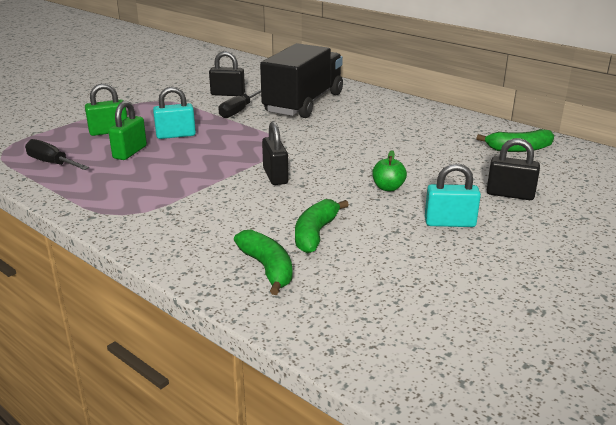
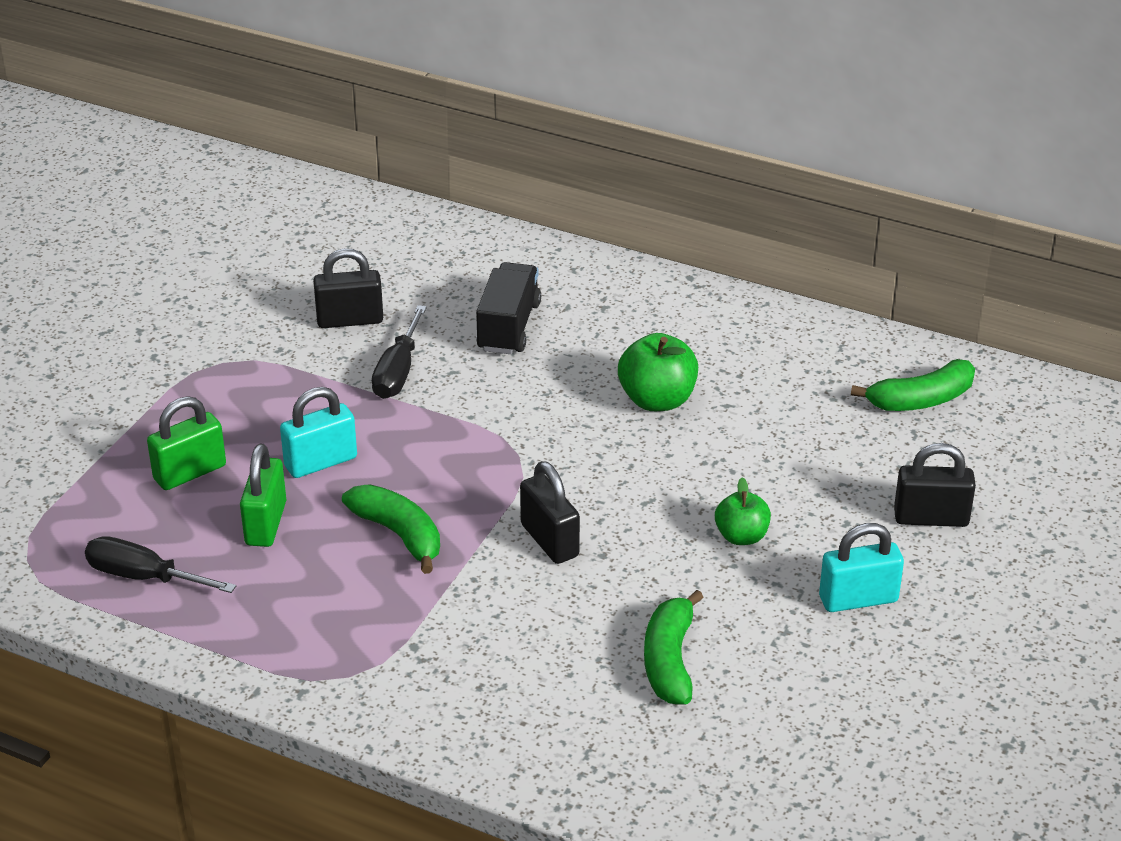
camera: 15 degrees left, 10 degrees up
(267, 268) = (630, 743): green banana -> green banana (399, 534)
(304, 103) = (508, 327): black truck -> black truck, size x0.54
(366, 133) = (657, 400): none -> green apple

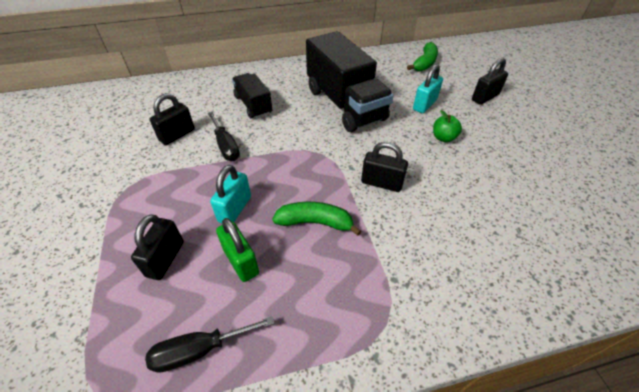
camera: 40 degrees left, 10 degrees up
(190, 472) = (165, 259): green padlock -> black padlock
(657, 400) = (345, 104): green apple -> black truck
(669, 660) = (496, 206): green banana -> none
(858, 599) = (511, 138): turquoise padlock -> turquoise padlock (424, 104)

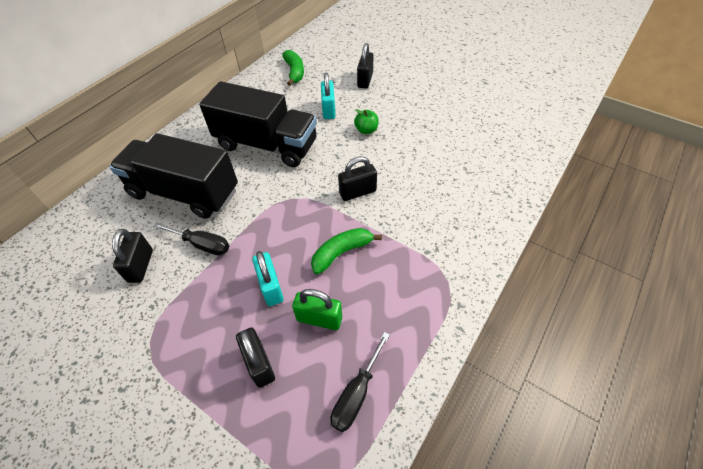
camera: 40 degrees left, 5 degrees up
(253, 105) = (184, 193): black truck -> black truck, size x1.85

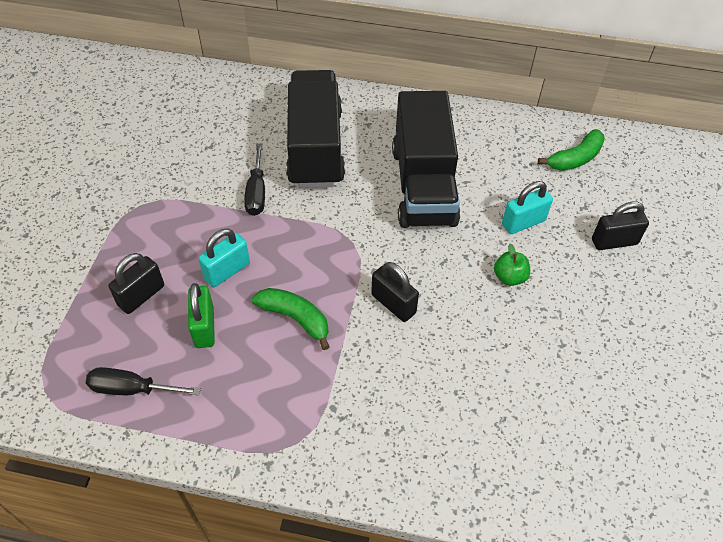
camera: 65 degrees right, 0 degrees up
(141, 266) = (214, 159): black padlock -> none

